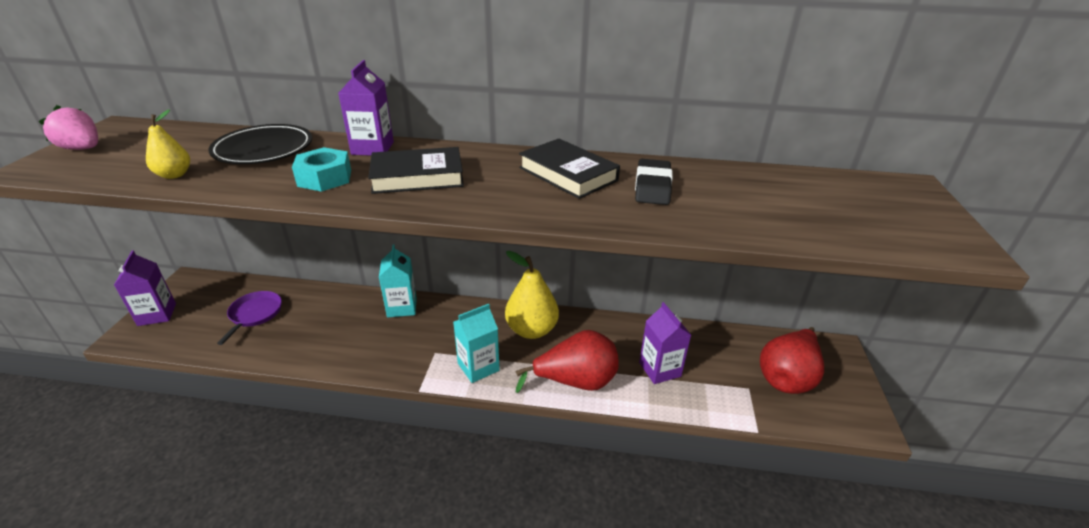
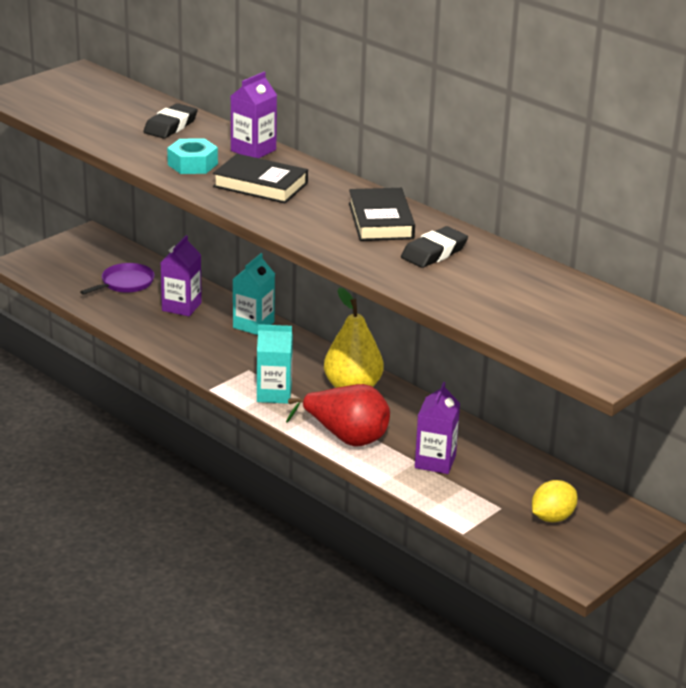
camera: 35 degrees right, 5 degrees down
(82, 149) = (47, 87): pink strawberry -> none
(157, 314) = (50, 254): purple carton -> purple carton (181, 307)
(174, 175) = (94, 129): yellow pear -> none
(263, 149) = (170, 126): black plate -> black eraser
(787, 377) = (552, 517): red pear -> yellow lemon

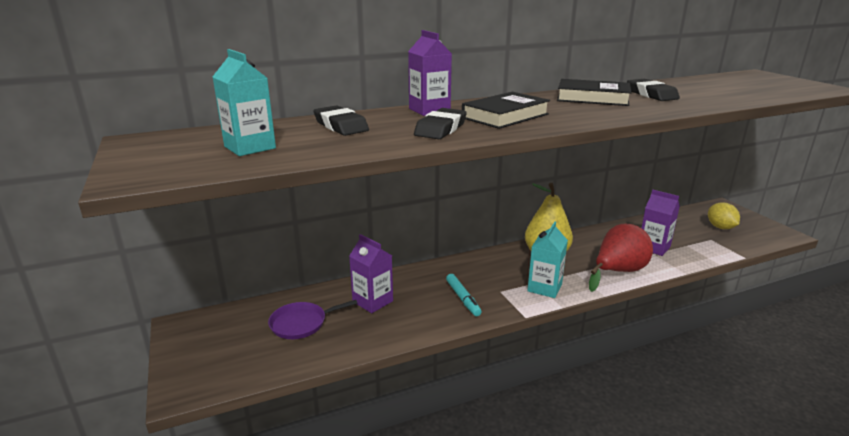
camera: 65 degrees left, 5 degrees down
(125, 283) = (301, 323): purple pan -> purple pan turned 90 degrees counterclockwise
(192, 164) = (441, 129): turquoise nut -> black eraser
(219, 351) = (463, 298): none -> turquoise marker
(253, 325) = (429, 274): turquoise carton -> turquoise carton (250, 147)

